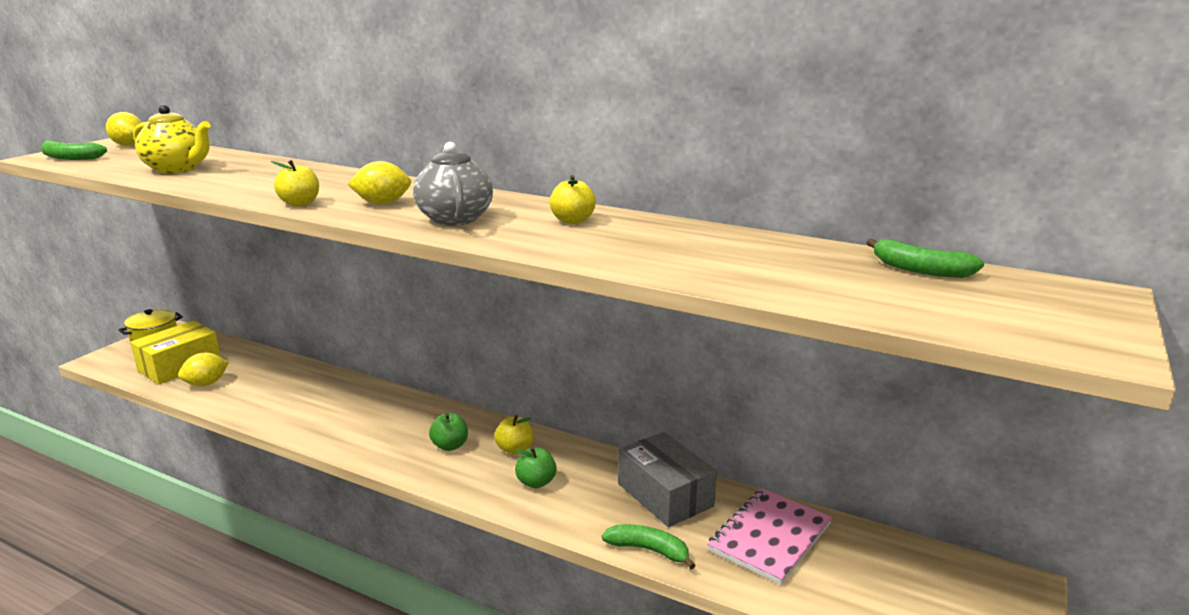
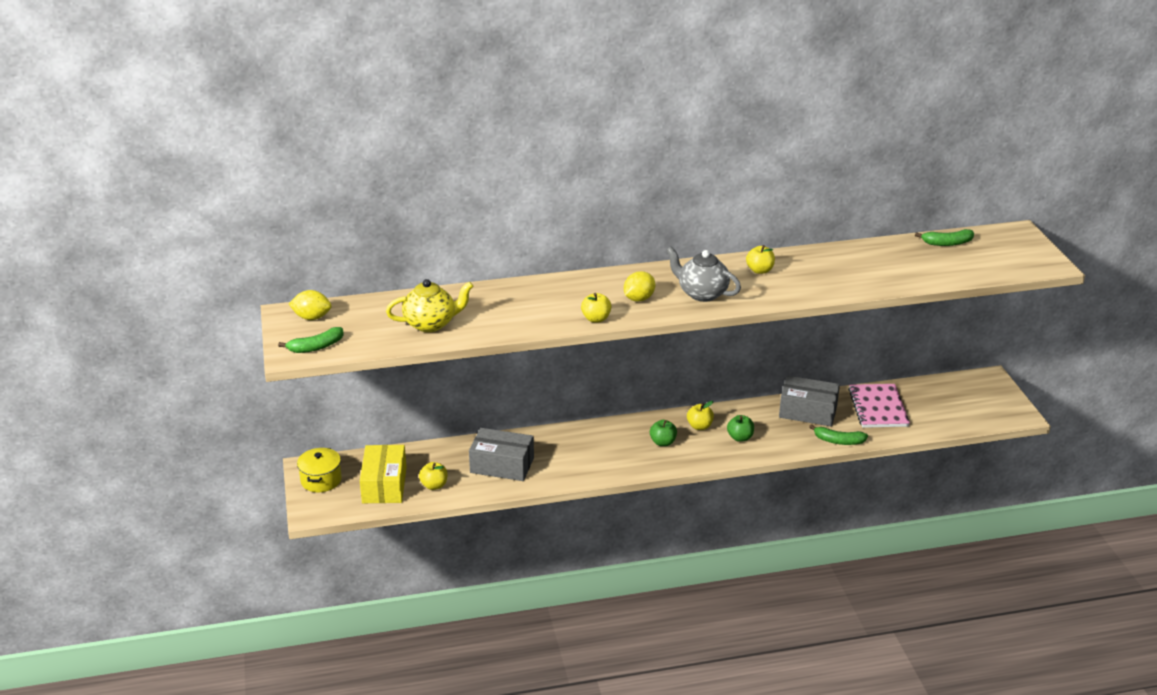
camera: 40 degrees left, 10 degrees up
(206, 384) = (434, 485): yellow lemon -> yellow apple
(283, 394) = (502, 465): none -> grey box
(649, 550) = (838, 441): green banana -> green banana turned 150 degrees counterclockwise

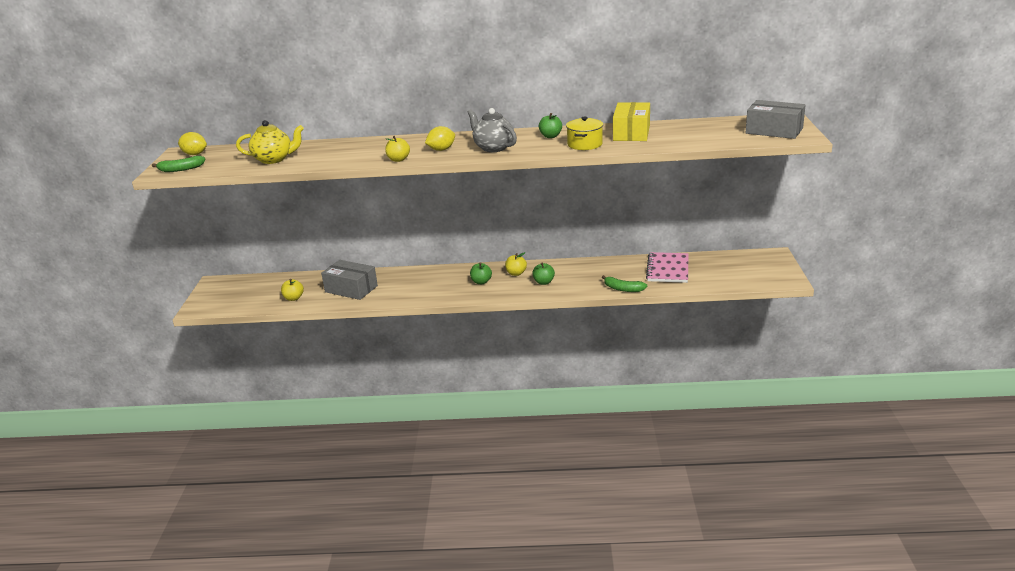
camera: 15 degrees right, 5 degrees down
(321, 480) = (217, 290): yellow pot -> yellow pot (584, 144)
(384, 485) = (259, 295): yellow box -> yellow box (631, 133)
(759, 270) = (550, 136): yellow apple -> green apple
(808, 411) = (608, 268): grey box -> grey box (774, 131)
(947, 243) = (719, 124): green banana -> none

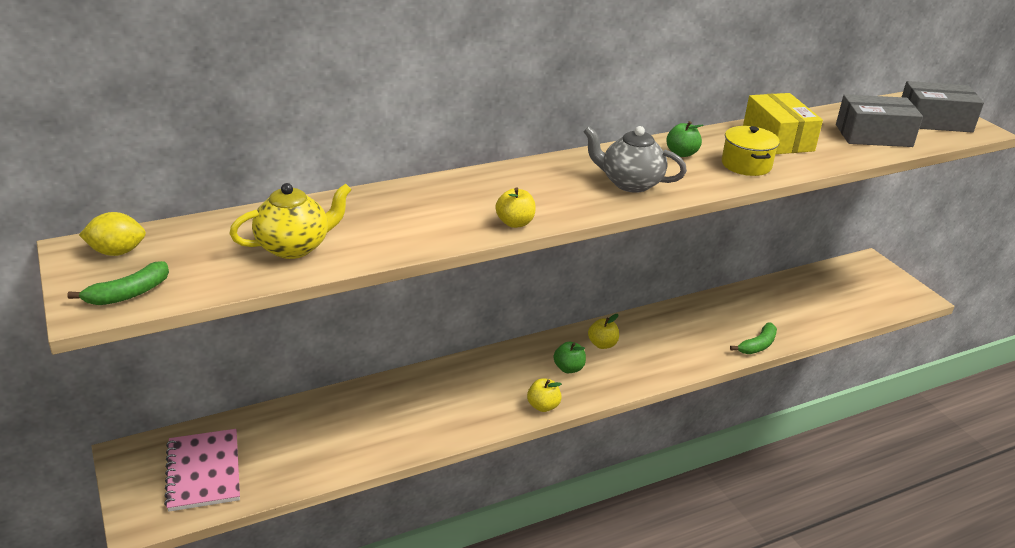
camera: 30 degrees left, 5 degrees up
(293, 298) = (304, 459): yellow apple -> yellow apple (543, 406)
(351, 289) = (386, 420): grey box -> grey box (873, 135)
(441, 149) = (557, 195): yellow lemon -> none
(543, 282) = (652, 353): green apple -> none
(623, 289) = (758, 345): green banana -> green banana turned 45 degrees counterclockwise
(668, 269) = (779, 303): pink notebook -> pink notebook (203, 471)

